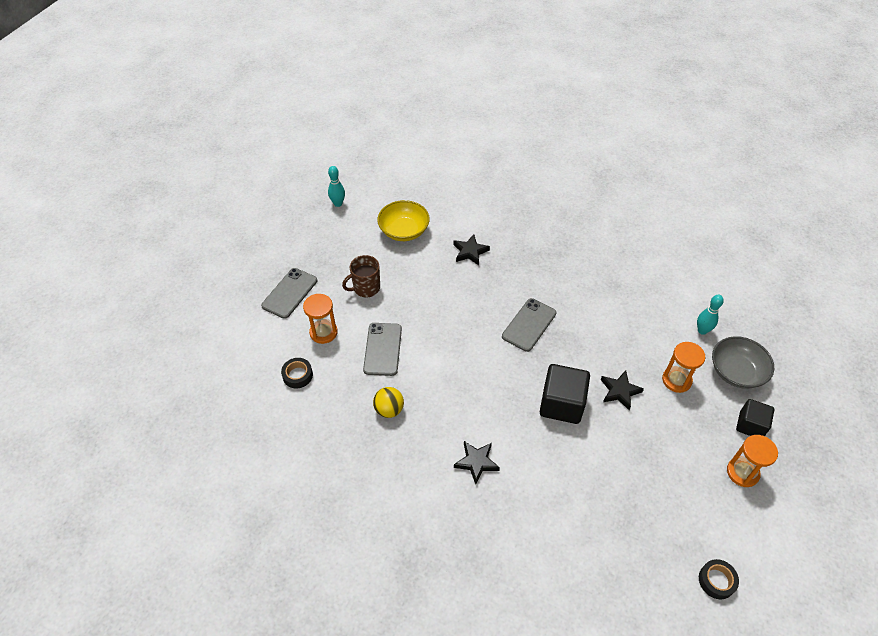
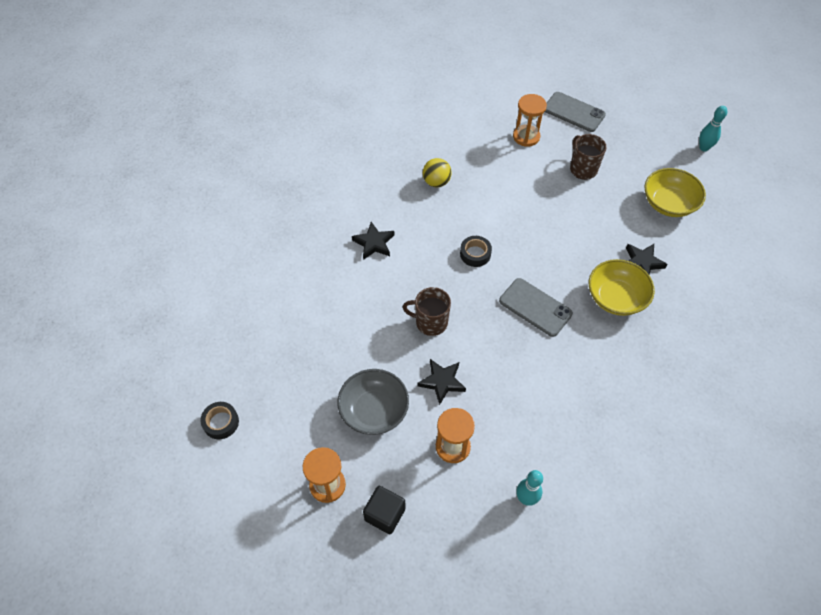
camera: 95 degrees right, 5 degrees up
(297, 375) = (478, 119): black tape -> black tape (475, 254)
(383, 349) = (505, 180): grey phone -> none
(508, 270) = (616, 298): none -> yellow bowl
(561, 404) = (430, 322): black cube -> brown mug
(736, 372) = (460, 522): grey bowl -> grey bowl (374, 410)

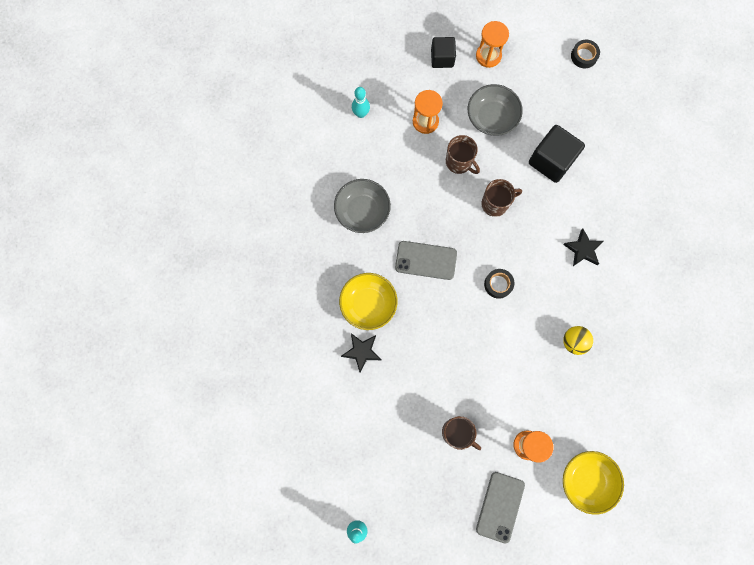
camera: 150 degrees right, 20 degrees up
(343, 333) = (551, 161): none -> black cube
(442, 382) = (459, 162): black star -> brown mug
(574, 112) = (500, 507): grey phone -> grey phone turned 75 degrees counterclockwise
(579, 387) = (362, 211): none -> grey bowl
(669, 203) = (364, 433): yellow bowl -> yellow bowl (587, 480)

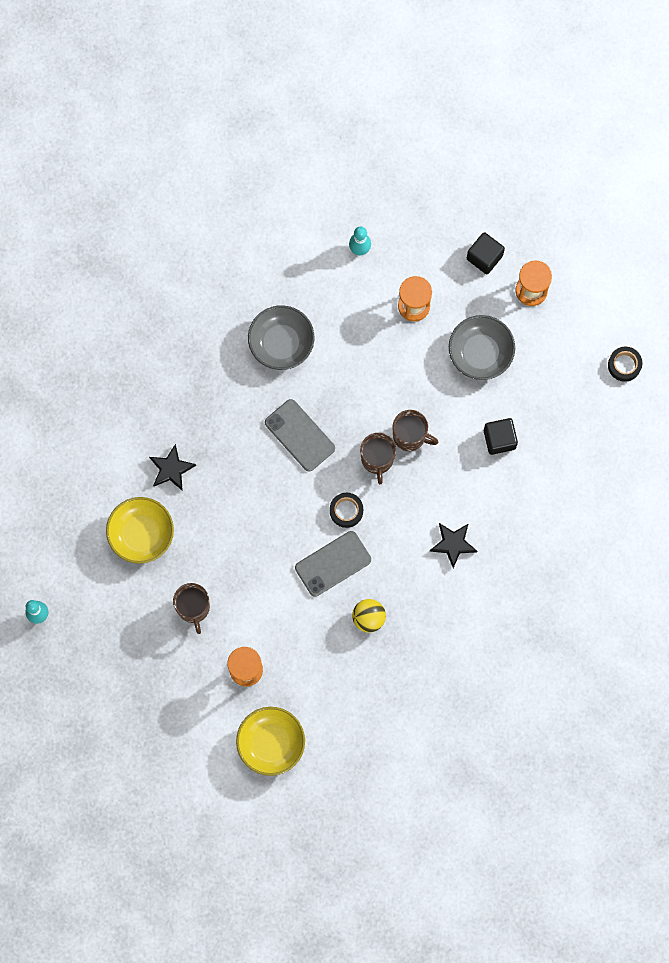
camera: 40 degrees right, 0 degrees up
(368, 304) = (213, 432): yellow bowl -> yellow bowl (141, 534)
(459, 162) = (411, 370): brown mug -> brown mug (377, 459)
(500, 507) = (176, 700): grey phone -> grey phone (333, 563)
(551, 161) = (499, 439): black cube -> black cube, size x0.63

